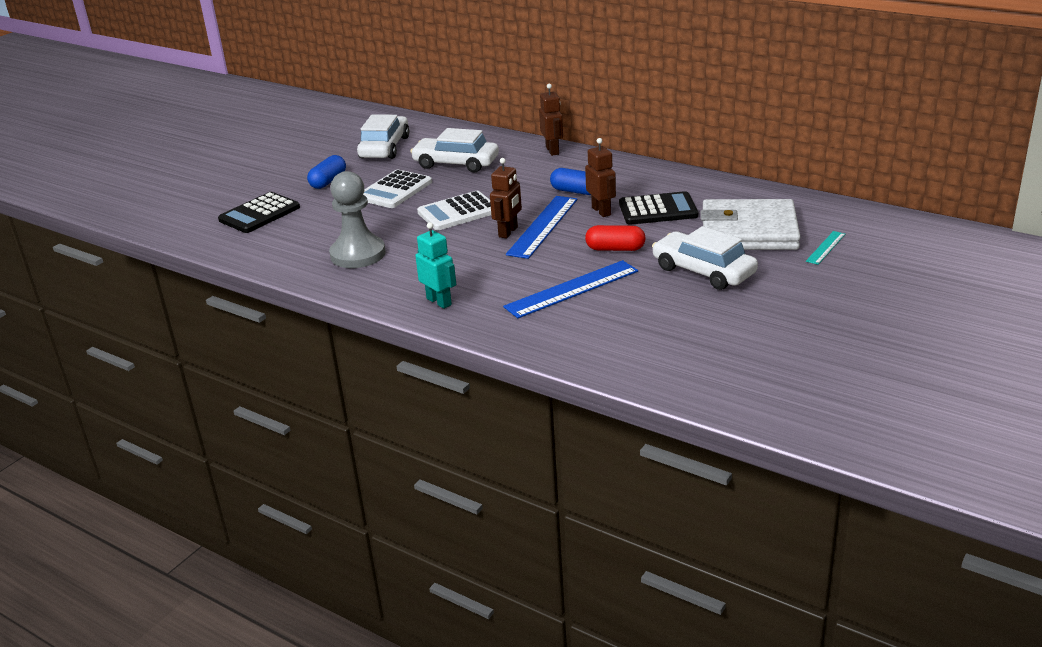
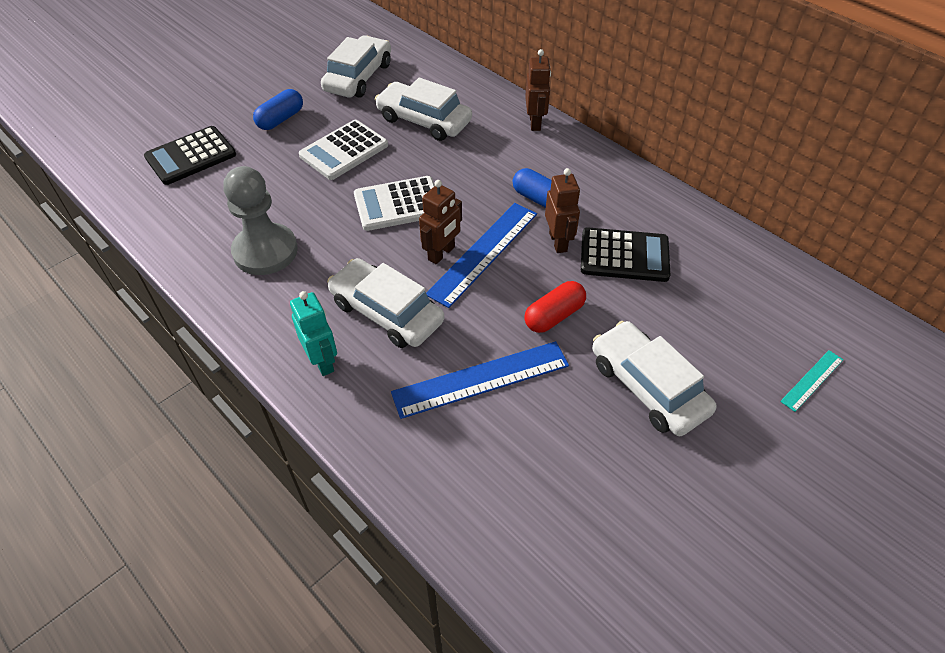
camera: 10 degrees right, 20 degrees up
(478, 269) = (387, 312): none -> white car
(615, 249) = (554, 316): red capsule -> red capsule turned 60 degrees counterclockwise
(749, 231) = (723, 323): white wallet -> none

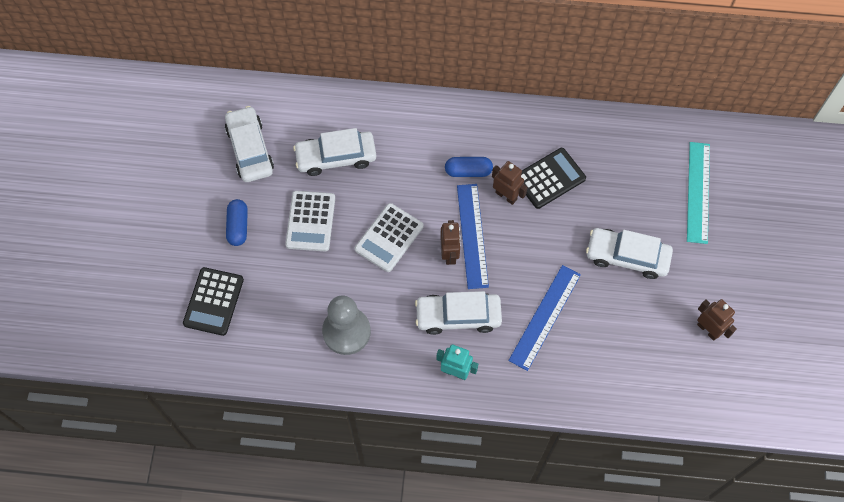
camera: 40 degrees left, 15 degrees up
(535, 123) = (409, 107): brown robot -> brown robot (708, 330)
(554, 316) = (547, 249): red capsule -> none
(812, 380) = (698, 192): turquoise ruler -> turquoise ruler, size x1.97

